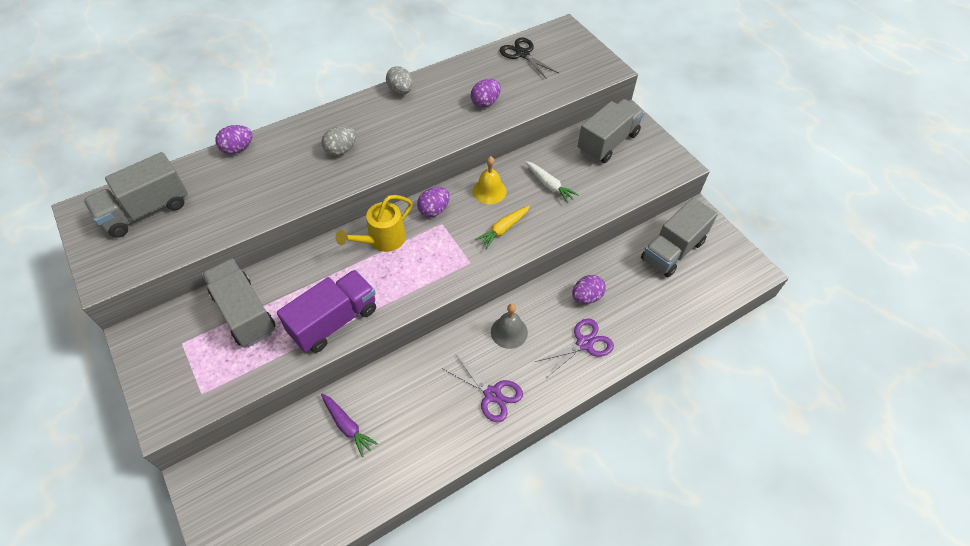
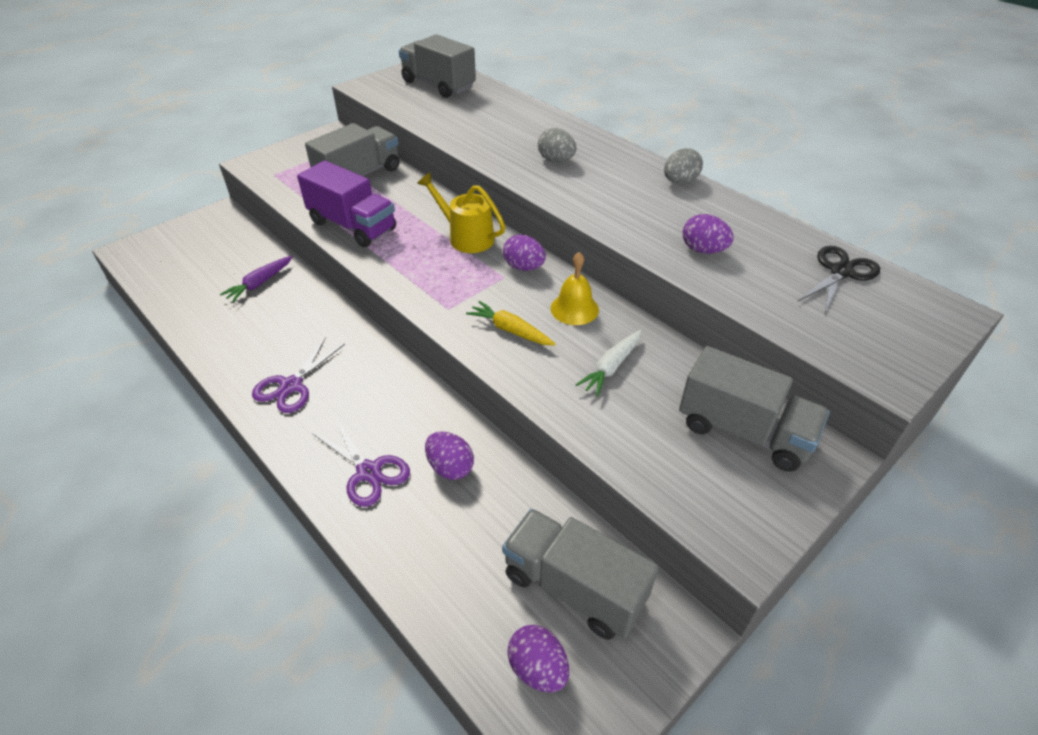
camera: 80 degrees right, 10 degrees down
(238, 149) = (531, 107): purple egg -> purple egg (538, 668)
(509, 332) = (381, 389): grey bell -> none

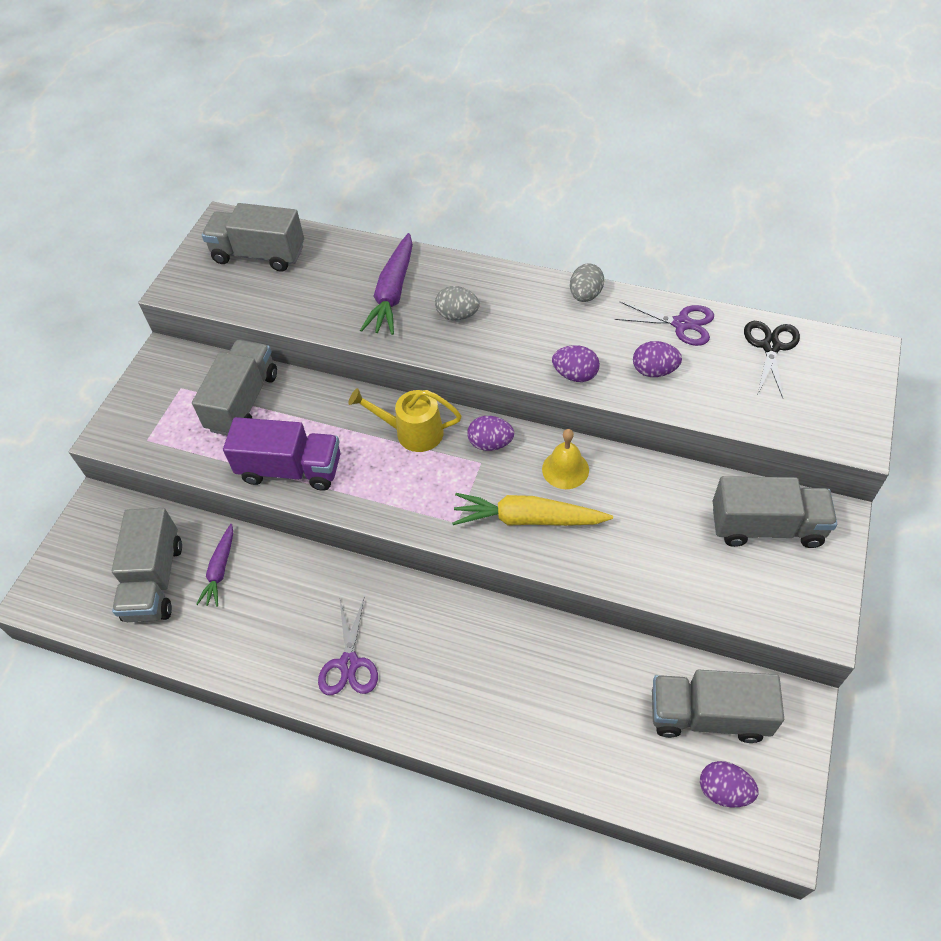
camera: 25 degrees left, 10 degrees up
(211, 271) = (154, 580): none -> grey truck
(368, 472) = (484, 708): purple scissors -> purple scissors (681, 324)
(450, 467) = (548, 667): purple egg -> purple egg (575, 375)
(510, 330) = (528, 519): yellow carrot -> yellow carrot, size x1.64
(516, 133) = (393, 293): none -> purple carrot
(611, 367) = (634, 516): white carrot -> none

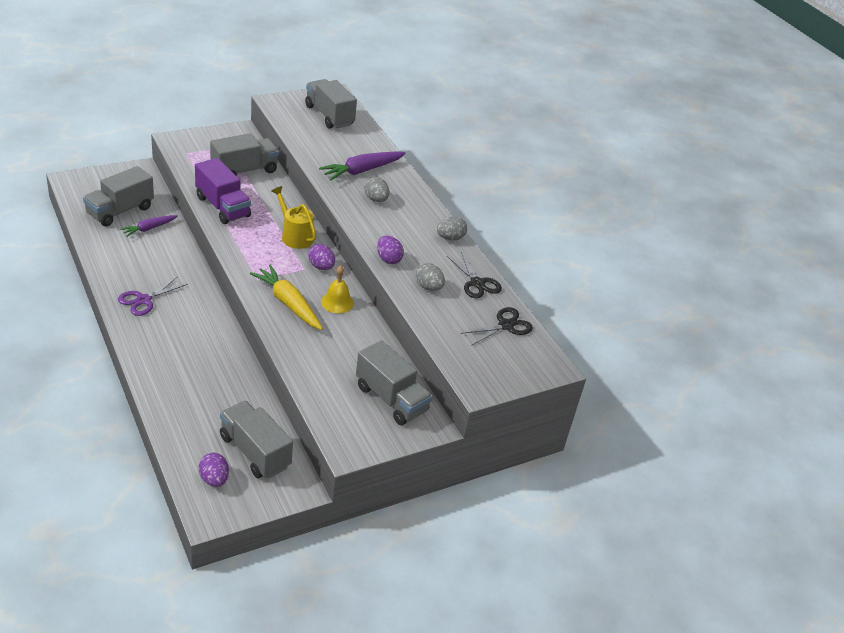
camera: 35 degrees right, 15 degrees down
(654, 371) = (428, 287): purple egg -> grey egg
(681, 324) = (477, 283): purple scissors -> black scissors

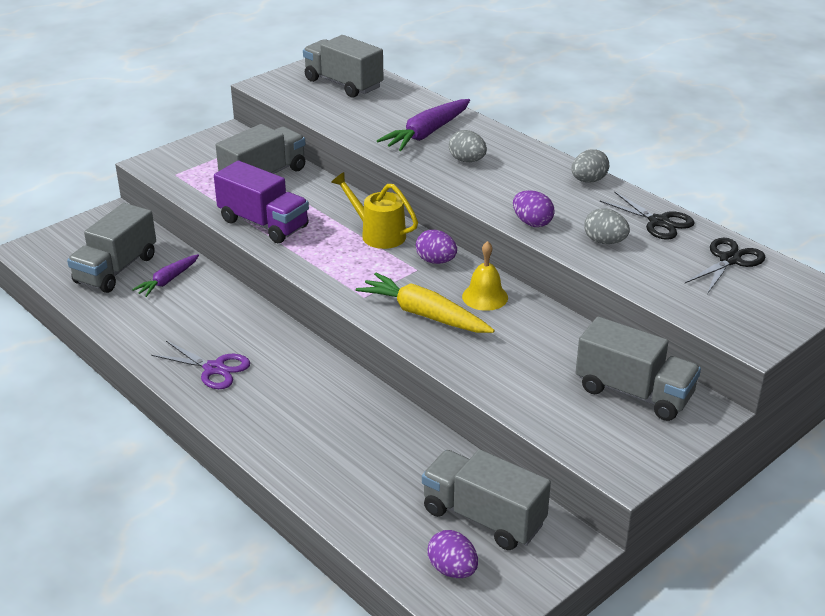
camera: 10 degrees left, 5 degrees down
(143, 300) = (214, 369): purple scissors -> purple scissors turned 90 degrees counterclockwise

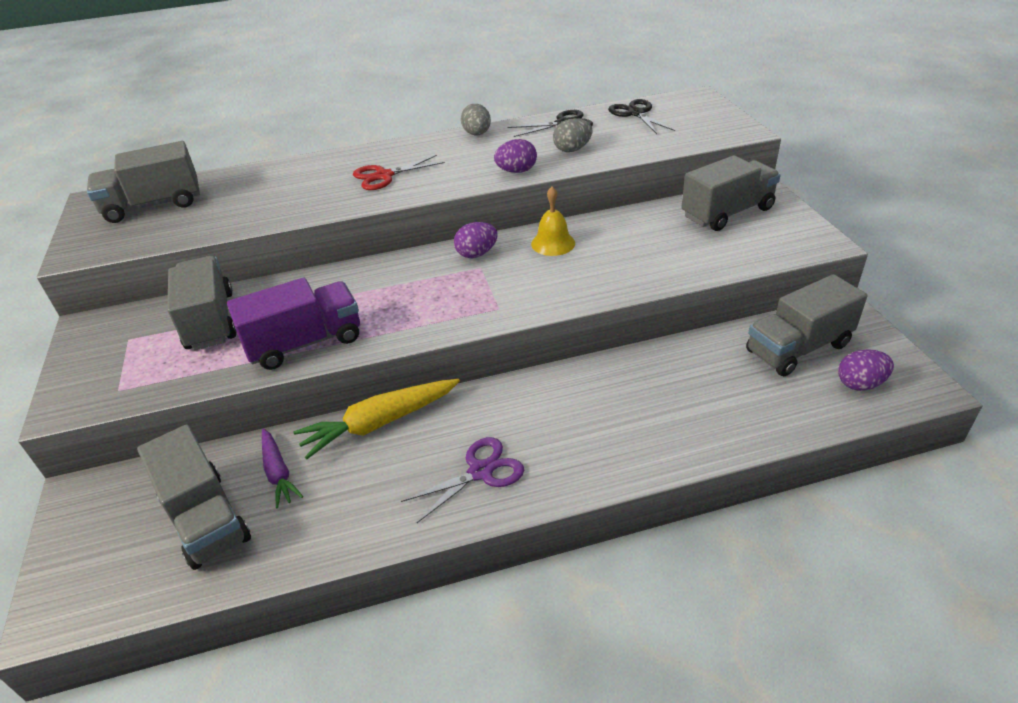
camera: 60 degrees left, 5 degrees up
(378, 234) = (401, 274): yellow watering can -> none
(424, 315) = (555, 281): yellow carrot -> yellow carrot (380, 423)
(427, 133) = (312, 183): purple carrot -> none
(467, 160) = (384, 176): grey egg -> red scissors

